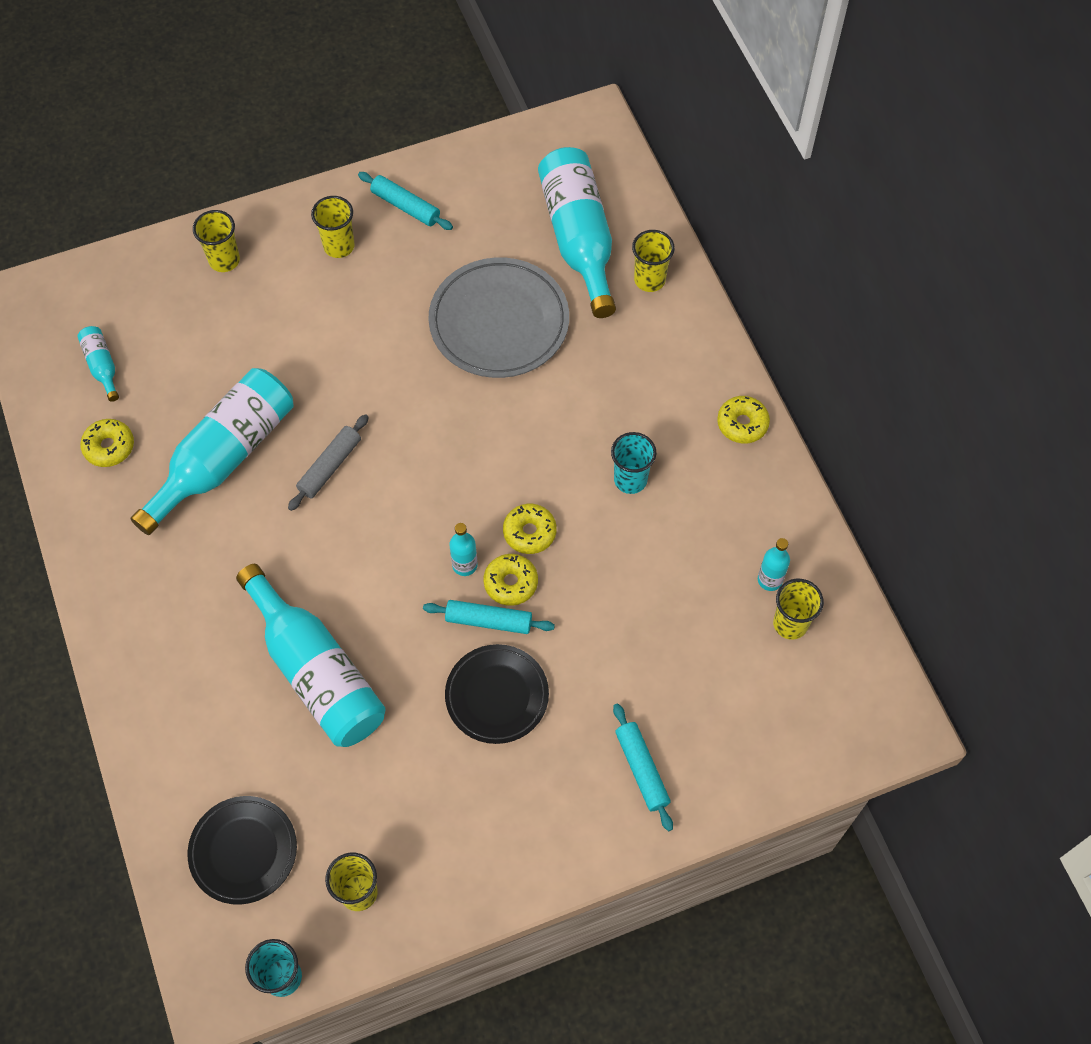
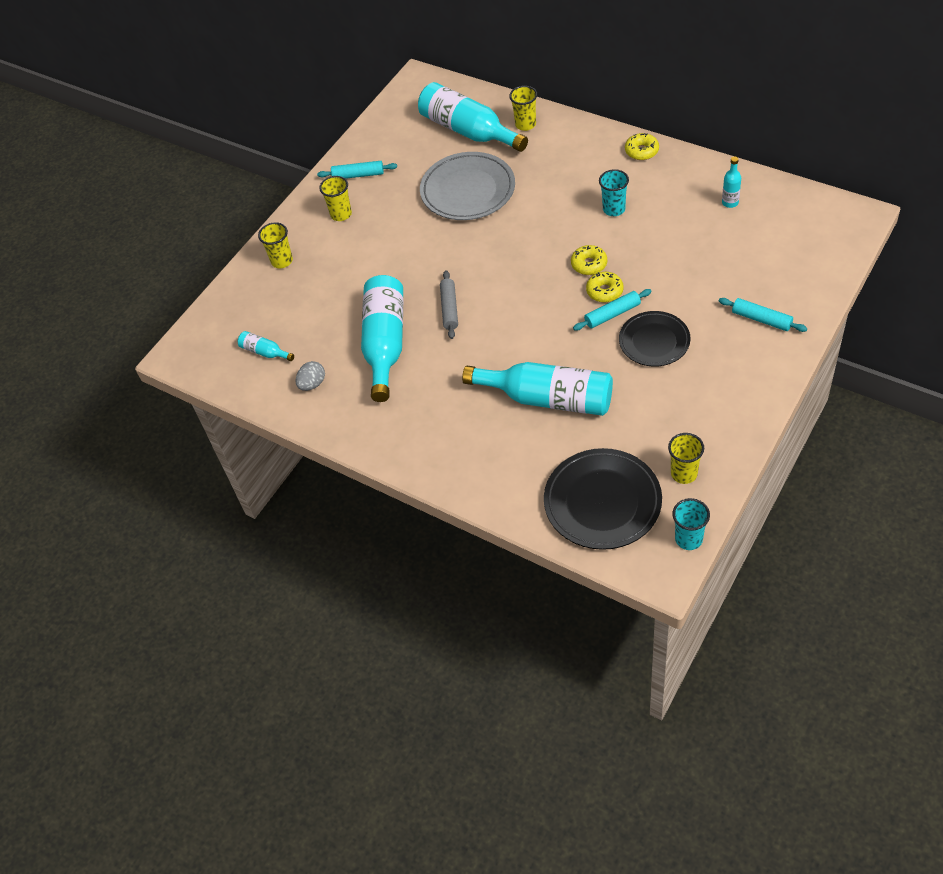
camera: 30 degrees left, 10 degrees down
(109, 447) = (312, 384): yellow donut -> grey egg
(243, 851) = (602, 502): black plate -> black plate, size x1.52
(465, 565) = (572, 300): turquoise bottle -> none
(790, 624) = (760, 213): yellow cup -> none

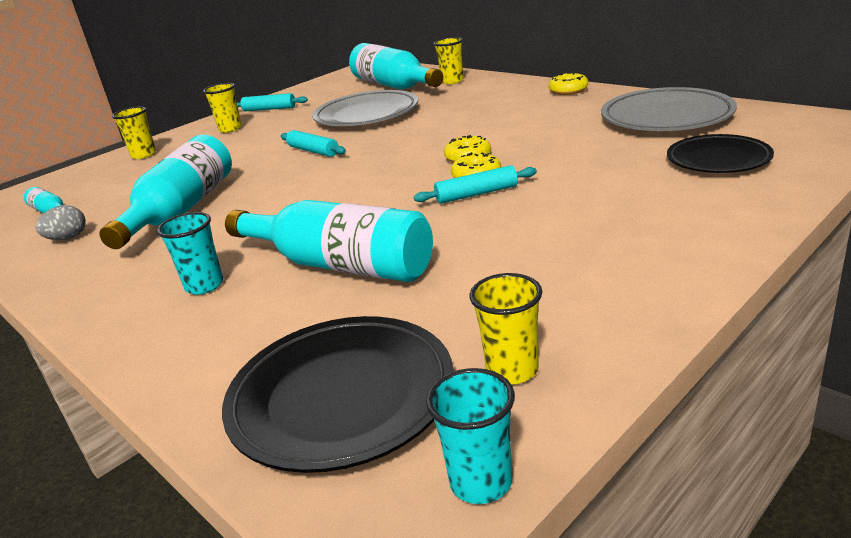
camera: 10 degrees right, 25 degrees down
(449, 309) = (279, 186): grey rolling pin -> none
(614, 209) = (519, 123): turquoise cup -> turquoise cup (204, 285)
(654, 341) = (524, 218): black plate -> black plate (718, 159)
(730, 202) = (666, 117): turquoise bottle -> grey plate
(761, 319) = (696, 202): turquoise rolling pin -> turquoise rolling pin (313, 151)

